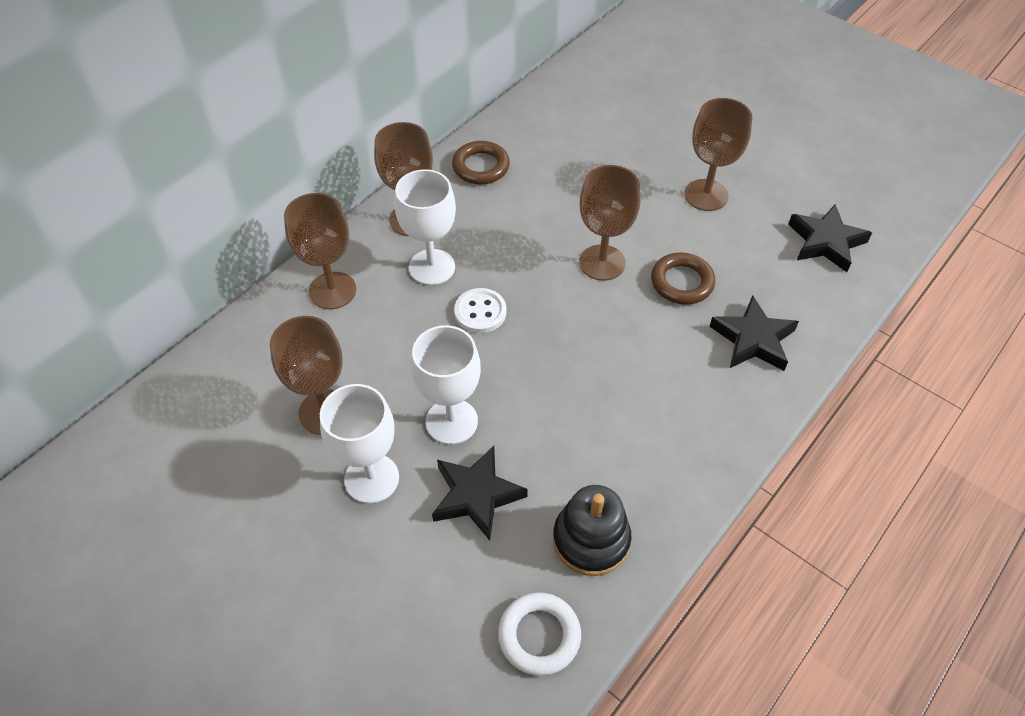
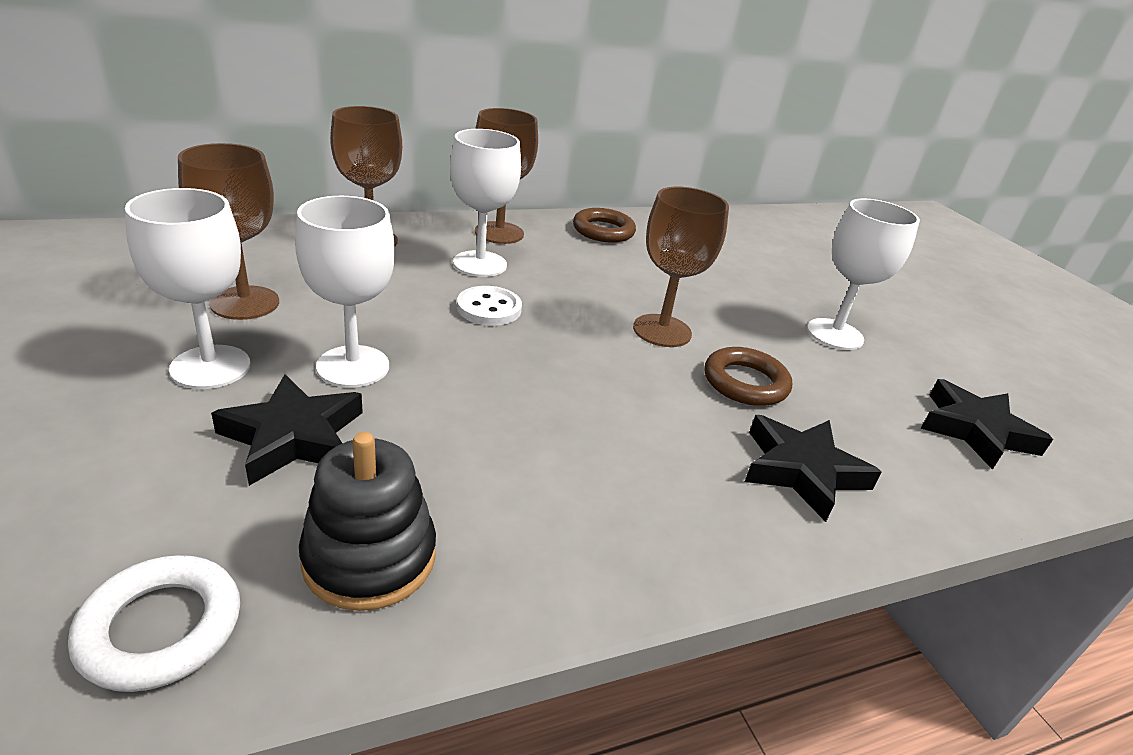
camera: 25 degrees right, 20 degrees down
(706, 195) = (834, 334): brown goblet -> white goblet

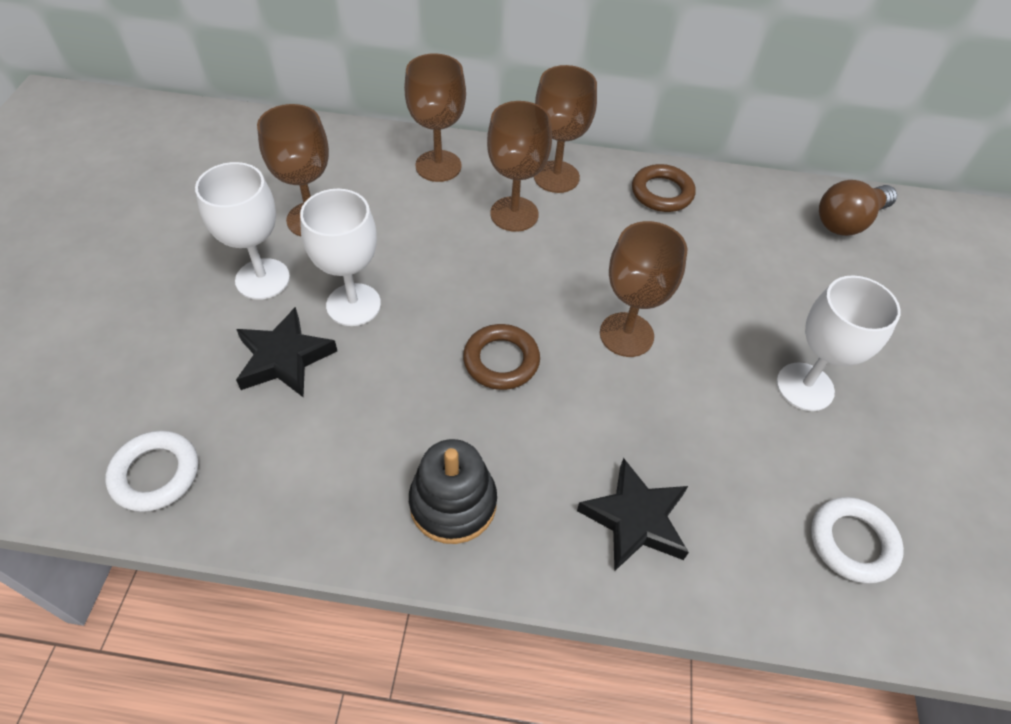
camera: 30 degrees right, 20 degrees up
(369, 557) = (281, 471): black stacking toy -> black stacking toy (453, 503)
(480, 264) = (514, 214): white goblet -> brown goblet
(489, 308) = (490, 269): white button -> none
(745, 383) = (660, 415): brown ring -> brown ring (501, 360)
(760, 228) = (848, 221): none -> brown light bulb
(975, 430) = (852, 542): black star -> white ring

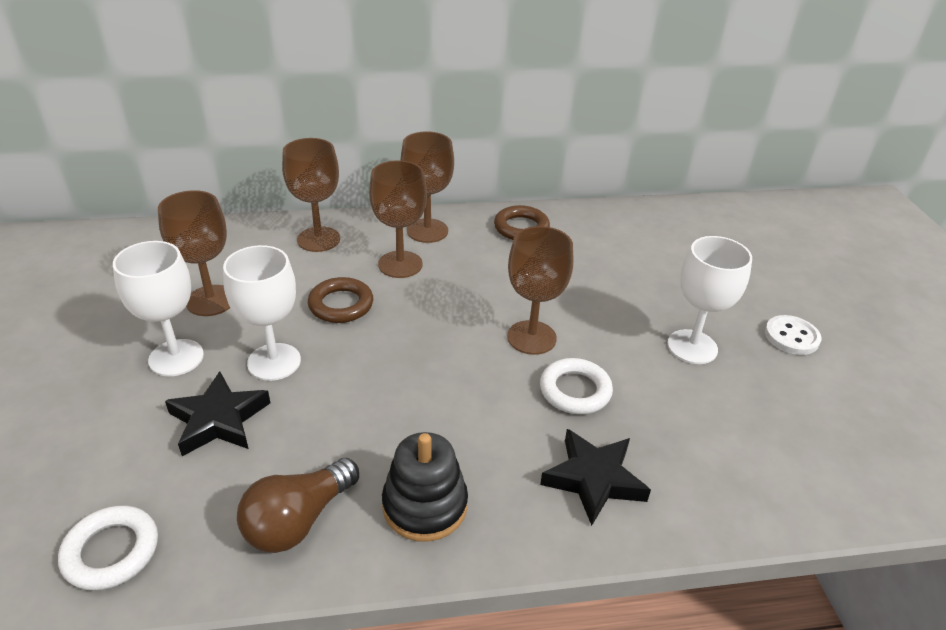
camera: 15 degrees left, 15 degrees down
(501, 360) = (428, 379): brown ring -> brown ring (341, 305)
(848, 221) = (676, 224): brown light bulb -> brown light bulb (298, 520)
(852, 542) = (777, 454): white ring -> white ring (575, 390)
(930, 400) = (791, 337): none -> white button

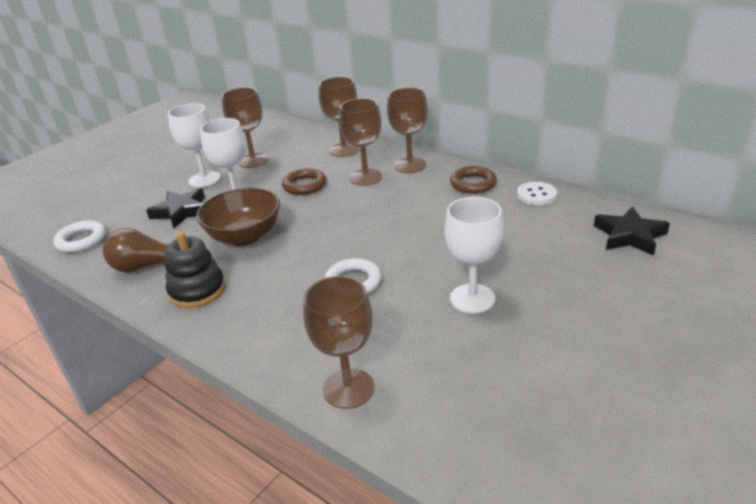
camera: 50 degrees right, 5 degrees down
(371, 405) = (245, 236): none -> brown bowl
(531, 337) = (375, 244): brown goblet -> brown goblet (348, 388)
(594, 479) = (287, 328): black star -> black star (629, 236)
(791, 337) = (568, 332): white button -> white button (536, 195)

